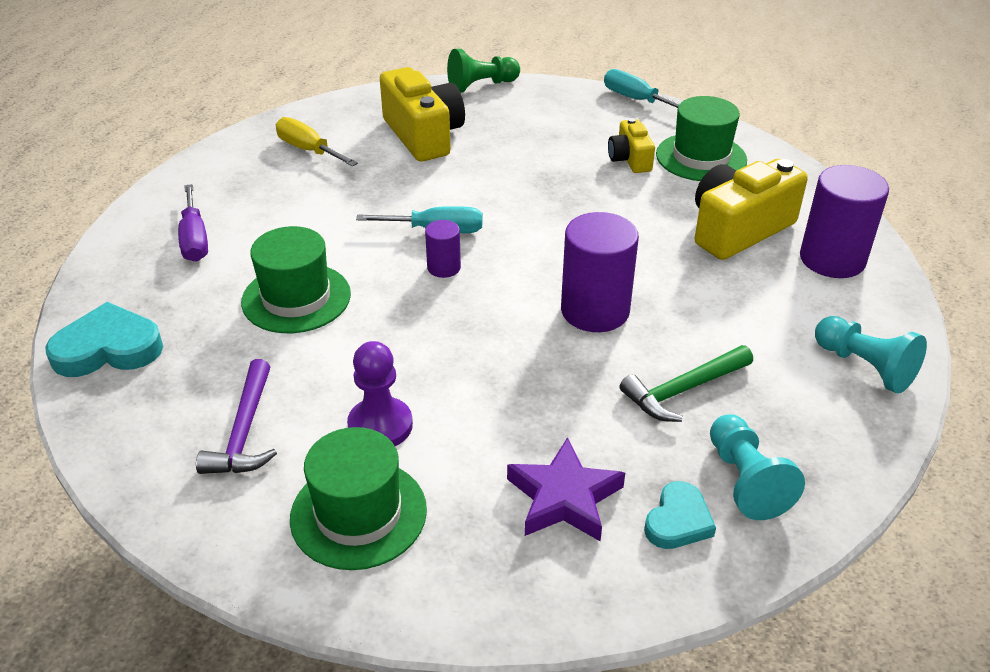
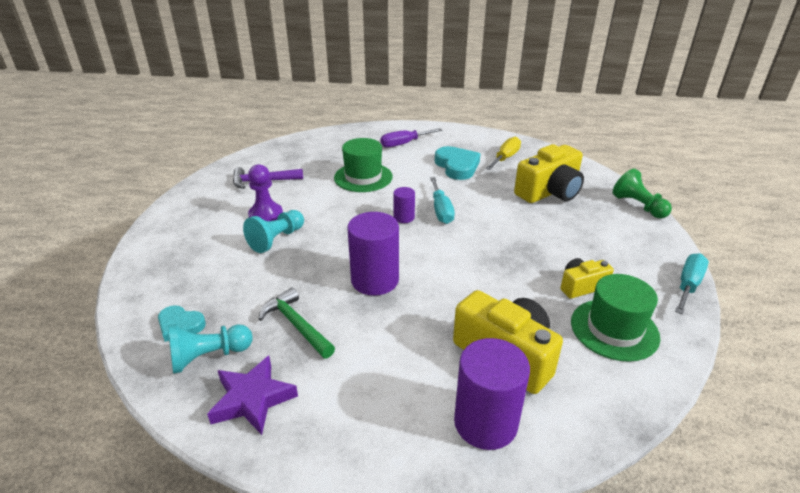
camera: 80 degrees right, 5 degrees down
(108, 348) = (317, 141): turquoise heart -> turquoise heart (457, 166)
(358, 513) = (207, 218): green hat -> none
(564, 498) = (206, 279): purple star -> purple star (252, 399)
(864, 367) = (330, 436): turquoise pawn -> turquoise pawn (276, 239)

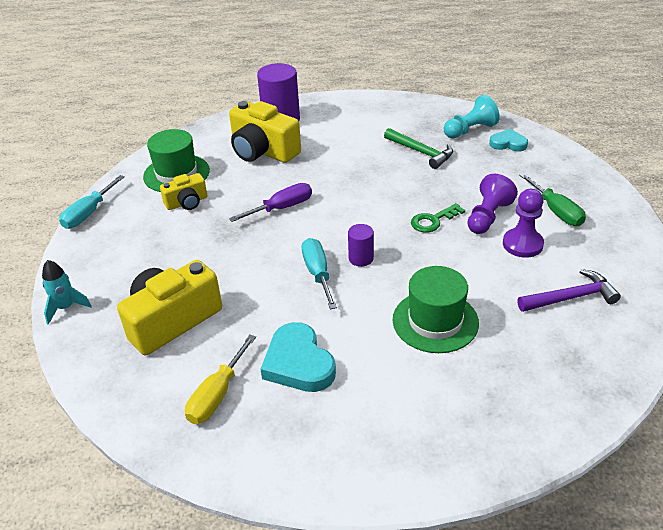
camera: 175 degrees right, 5 degrees up
(211, 238) = (556, 211): none -> green screwdriver
(252, 399) = (424, 116): purple star -> none
(276, 239) = (488, 217): turquoise pawn -> purple pawn
(328, 241) = (433, 220): none -> green key
(375, 280) = (372, 189): purple cylinder -> none
(404, 144) = (396, 418): purple screwdriver -> purple screwdriver (282, 208)
(638, 206) = (66, 307): green pawn -> turquoise rocket

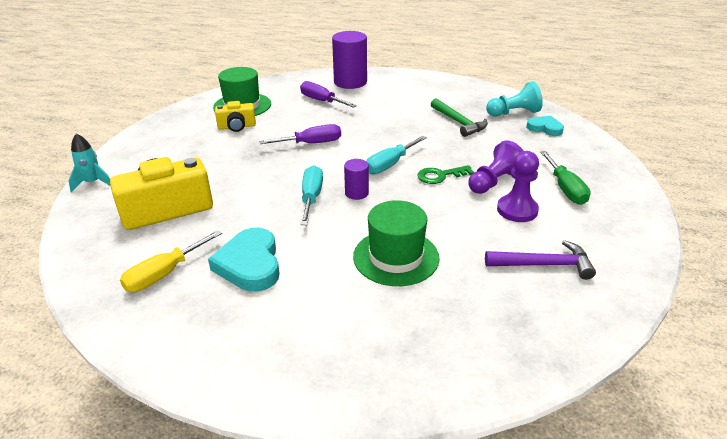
camera: 15 degrees right, 5 degrees down
(89, 213) = (157, 121): turquoise screwdriver -> turquoise screwdriver (390, 164)
(263, 151) = (321, 101): yellow camera -> purple screwdriver

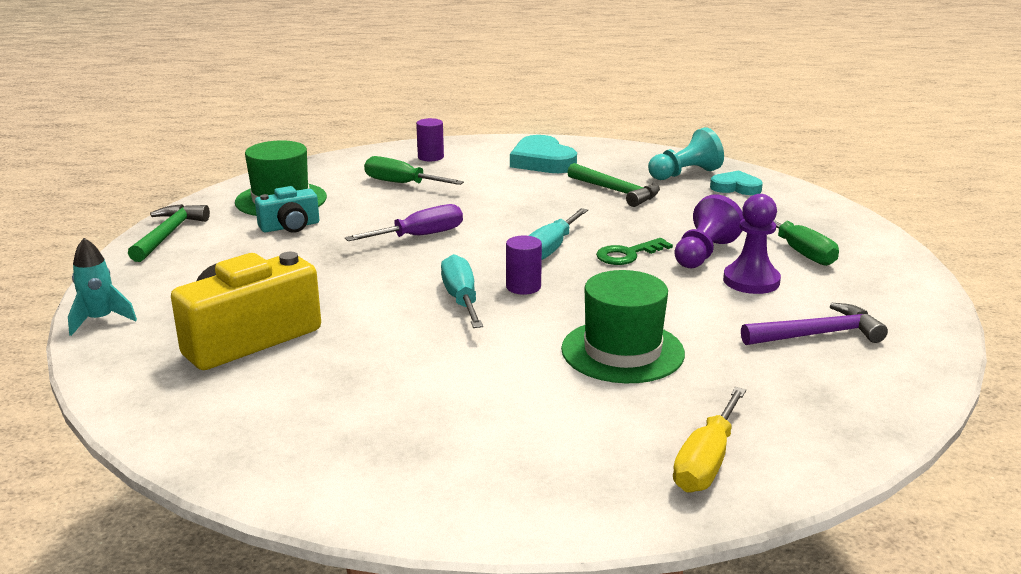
camera: 15 degrees left, 10 degrees down
(164, 124) = (168, 234): none -> green hammer
(164, 274) = (298, 414): yellow screwdriver -> yellow screwdriver (706, 462)
(237, 126) = (290, 227): yellow camera -> turquoise camera
(250, 264) = (421, 386): turquoise heart -> turquoise heart (542, 161)
(321, 101) = (402, 183): purple screwdriver -> green screwdriver
(350, 82) = (430, 157): purple cylinder -> purple cylinder, size x0.51

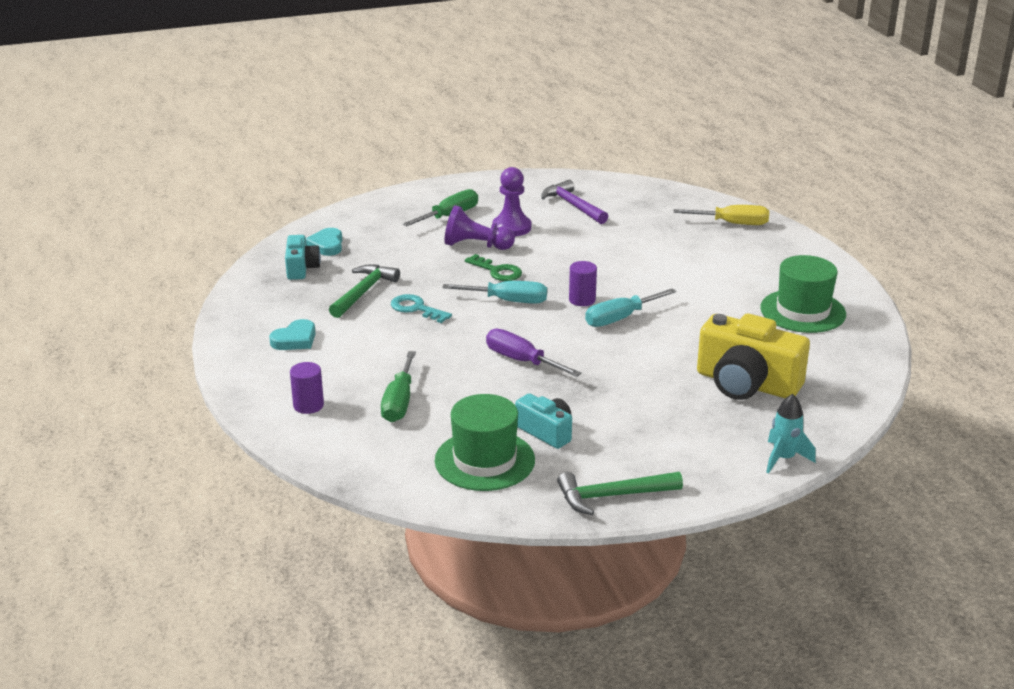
camera: 110 degrees left, 5 degrees up
(542, 161) = (295, 339): turquoise heart -> turquoise heart, size x0.62
(565, 208) = (416, 309): none -> turquoise key
(622, 351) = (643, 255): green hat -> green hat (802, 311)
(685, 174) = (301, 268): turquoise pawn -> turquoise camera

